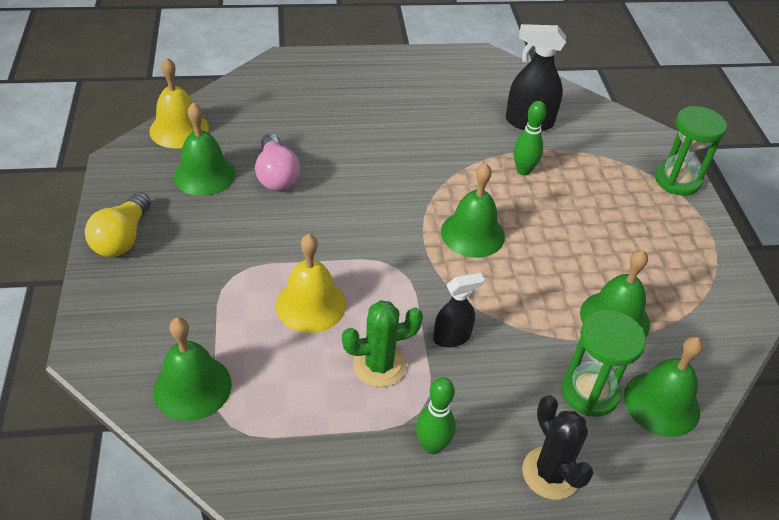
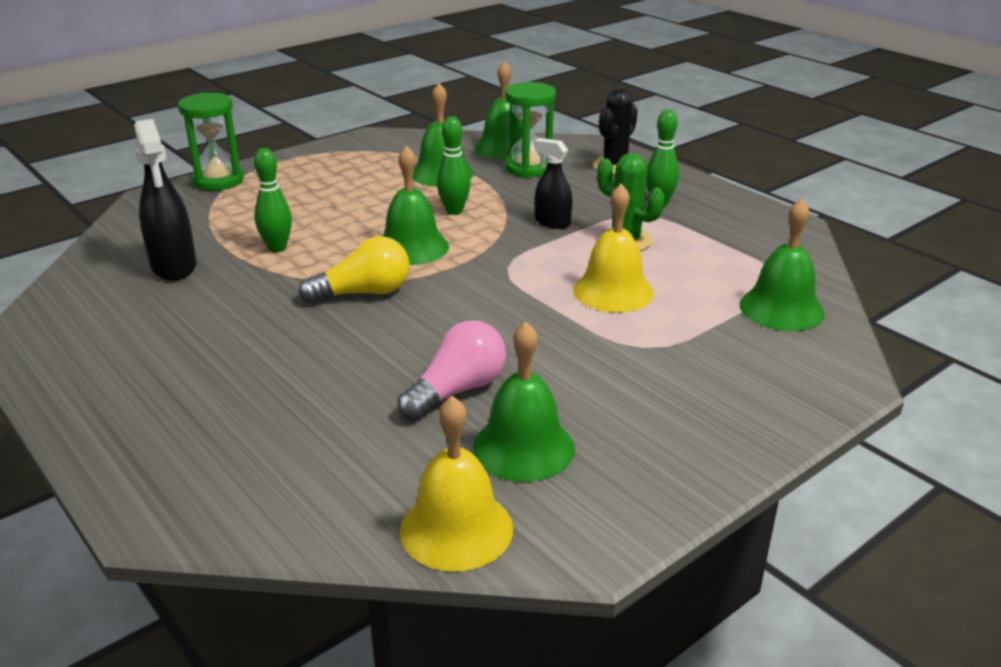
camera: 120 degrees left, 15 degrees down
(122, 238) = (707, 449): yellow light bulb -> yellow light bulb (364, 293)
(521, 286) = (454, 211): none -> green bowling pin

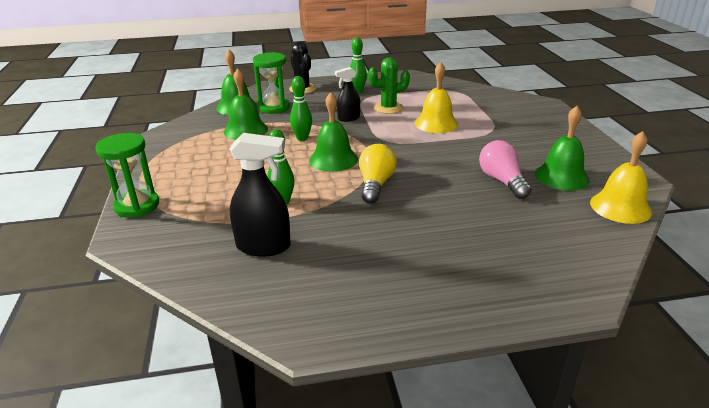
camera: 60 degrees left, 0 degrees up
(781, 308) = (481, 97): green bell -> none

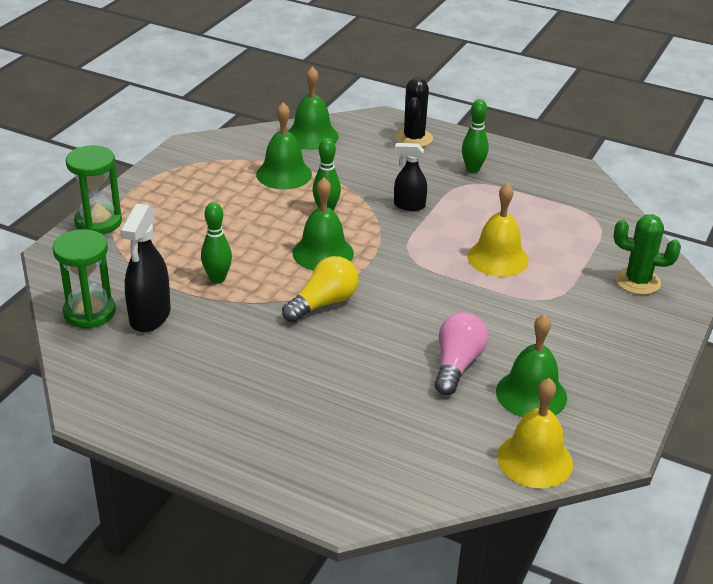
camera: 35 degrees right, 5 degrees up
(264, 246) = (150, 316): black spray bottle -> black spray bottle turned 60 degrees clockwise
(274, 107) = (349, 154): green hourglass -> green hourglass (89, 312)
(388, 108) = (474, 211): green cactus -> green cactus (637, 281)

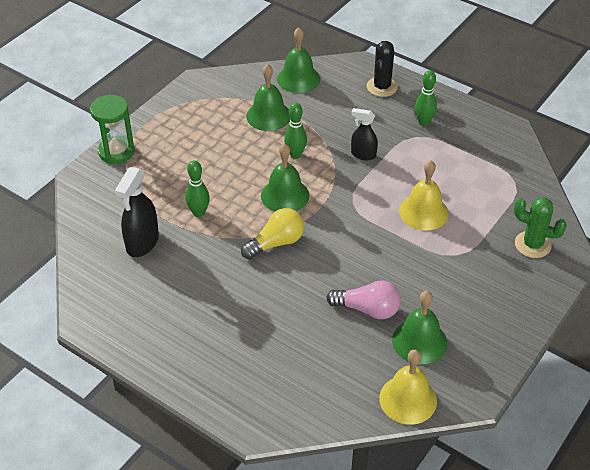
camera: 10 degrees right, 10 degrees up
(89, 312) = (98, 235): green hourglass -> none
(457, 365) = (367, 309): pink light bulb -> pink light bulb turned 75 degrees clockwise

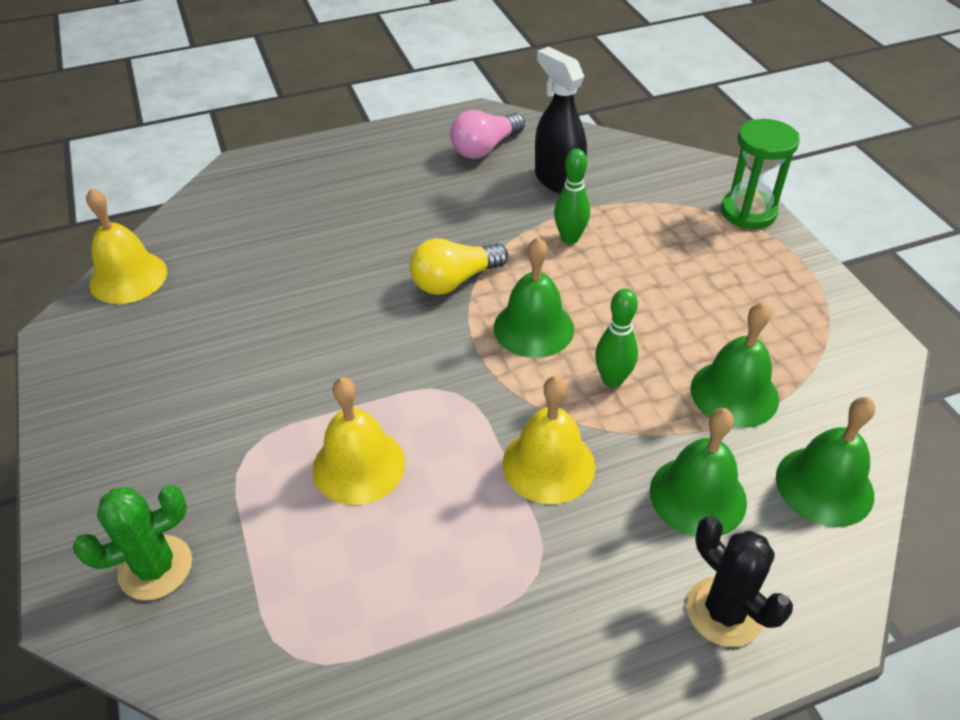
camera: 125 degrees right, 0 degrees up
(276, 243) = (454, 281): yellow light bulb -> yellow light bulb turned 60 degrees clockwise
(363, 154) = (548, 464): black spray bottle -> yellow bell
(367, 309) = (269, 309): pink light bulb -> pink light bulb (485, 148)
(419, 341) = (176, 328): green bell -> green bell (698, 496)
(423, 122) = (567, 615): green bowling pin -> none

